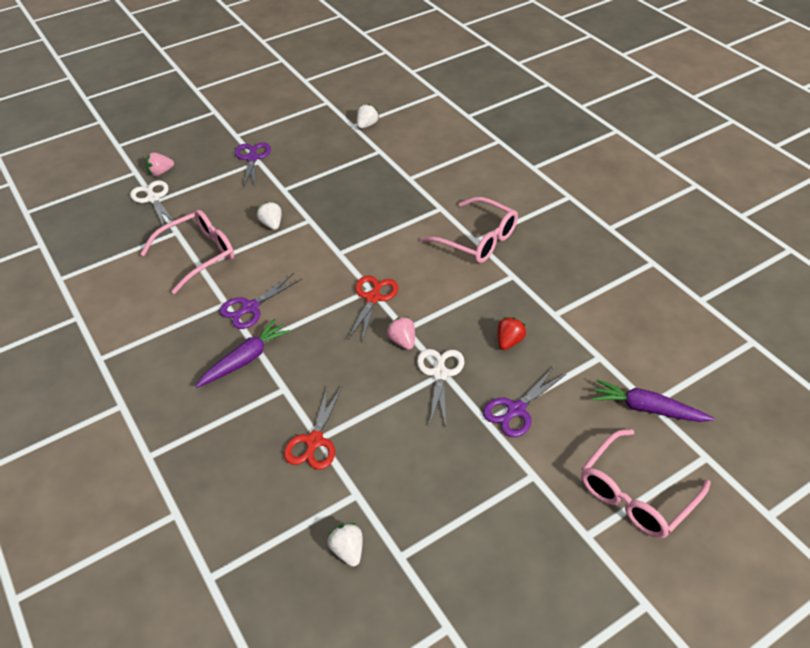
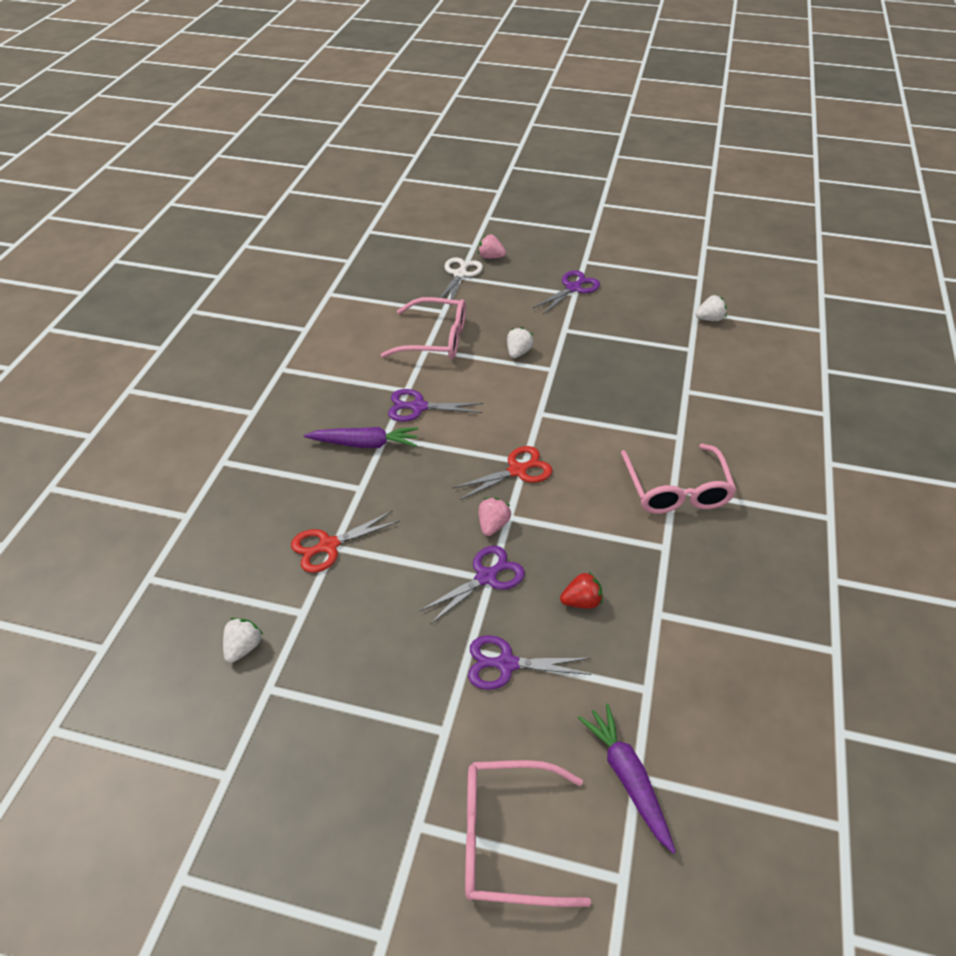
camera: 45 degrees right, 0 degrees up
(440, 374) = (486, 577): white scissors -> purple scissors

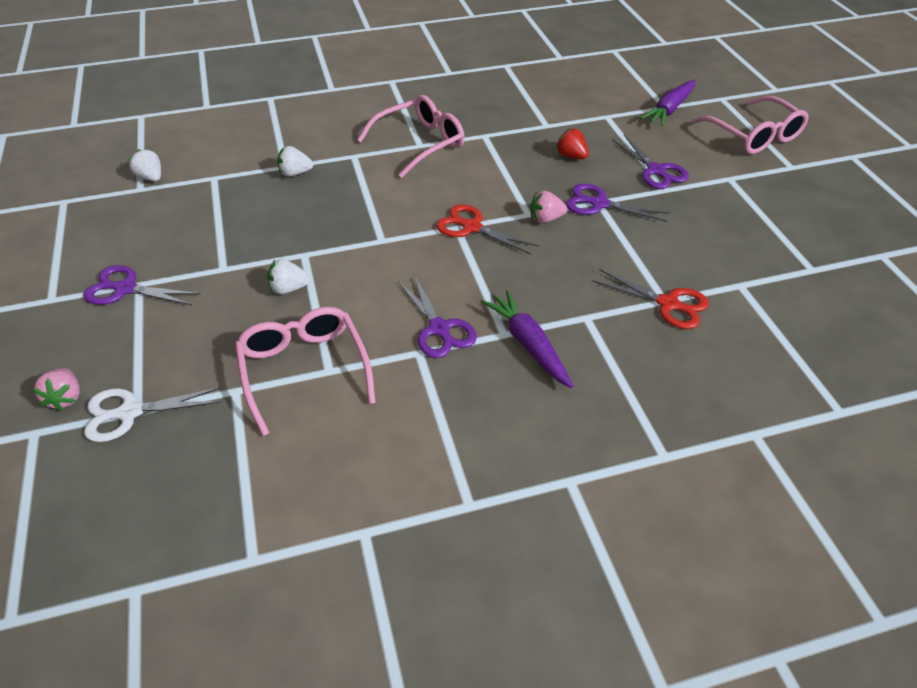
camera: 120 degrees left, 0 degrees up
(243, 647) = (806, 301): white strawberry -> white strawberry (295, 173)

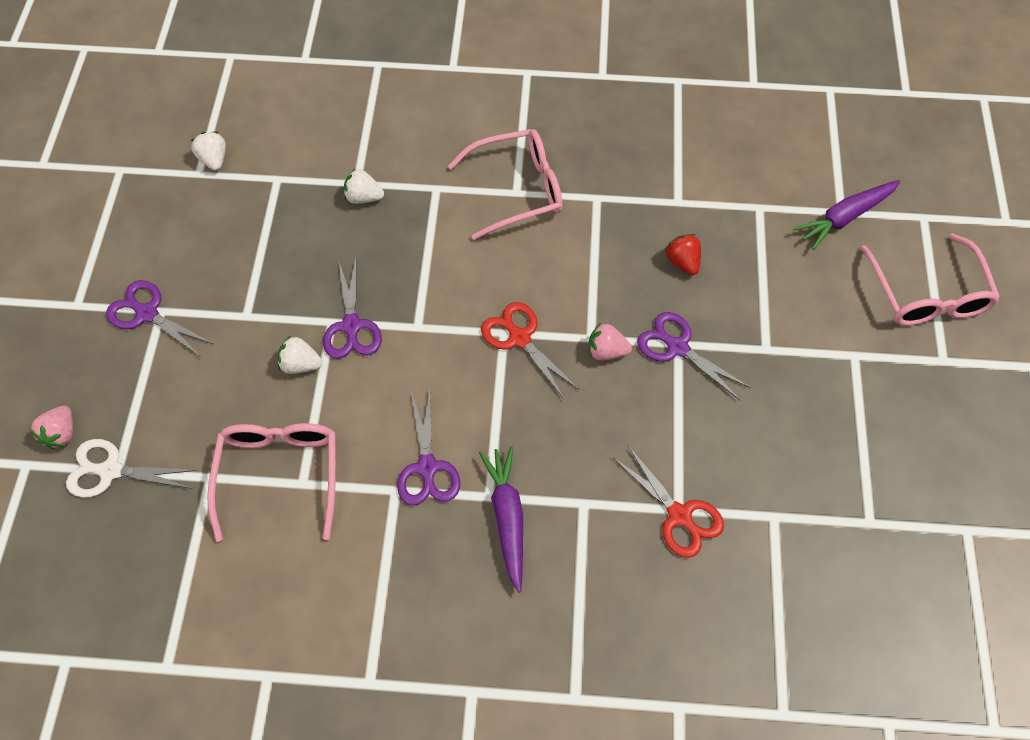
camera: 20 degrees right, 15 degrees up
(656, 170) = (771, 316): purple scissors -> purple scissors (351, 326)

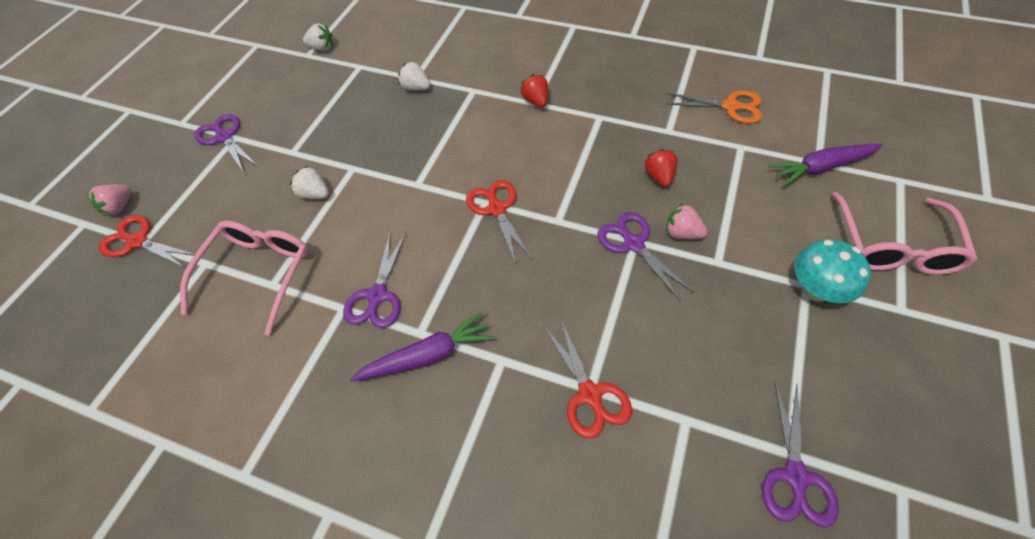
camera: 20 degrees right, 5 degrees down
(111, 471) = (138, 241): white scissors -> red scissors
(214, 160) = (322, 48): white strawberry -> white strawberry turned 105 degrees clockwise
(351, 326) = (366, 174): purple scissors -> purple scissors (795, 476)
(507, 517) = (428, 355): purple carrot -> purple carrot turned 60 degrees clockwise
(517, 190) = (536, 101): pink glasses -> red strawberry
(606, 351) = (568, 234): pink strawberry -> pink strawberry (682, 233)
(737, 157) = (730, 107): none -> orange scissors
(864, 358) = (816, 290): none -> turquoise mushroom

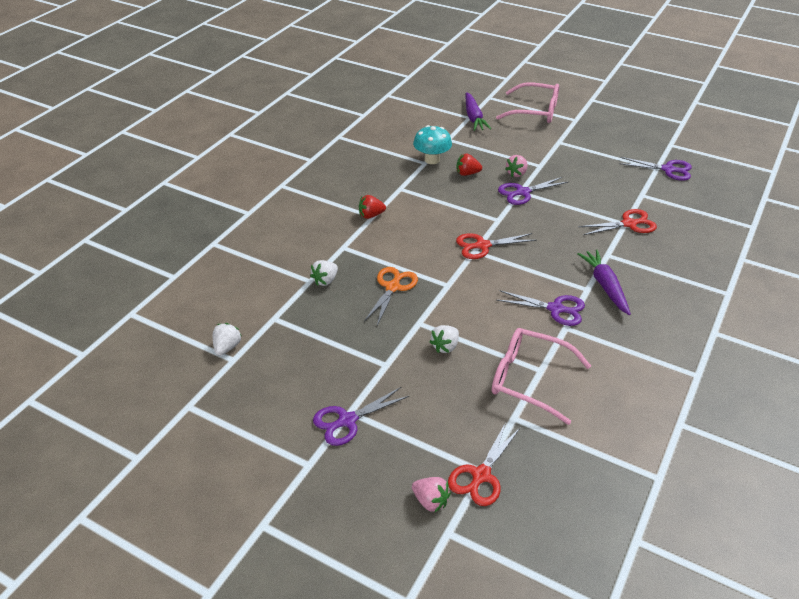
camera: 85 degrees left, 15 degrees down
(730, 107) = (409, 135): orange scissors -> orange scissors (392, 287)
(816, 290) = (562, 140): turquoise mushroom -> turquoise mushroom (432, 160)

